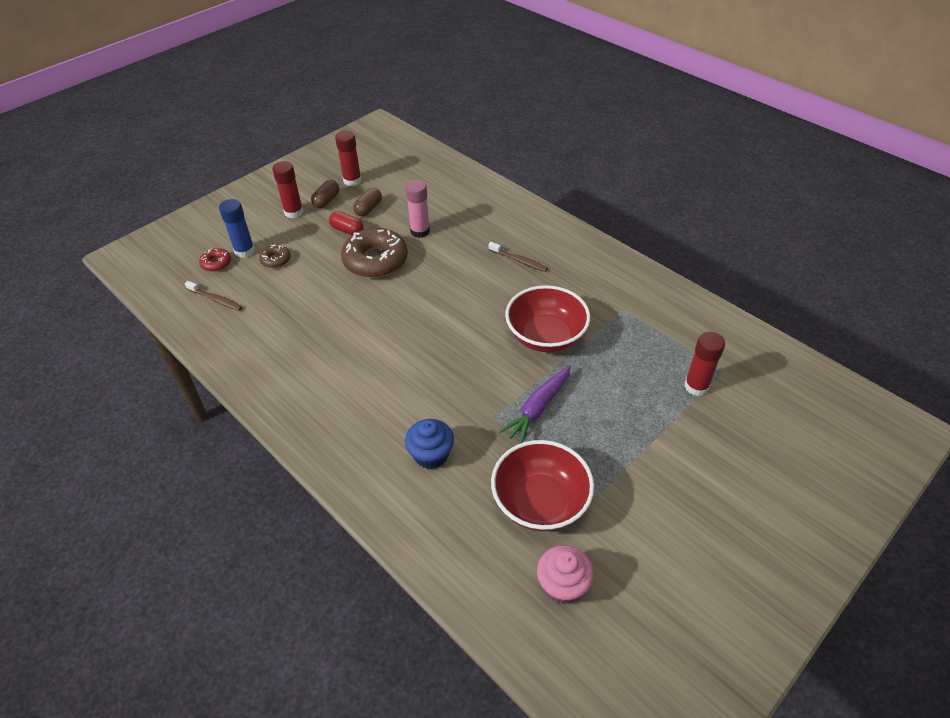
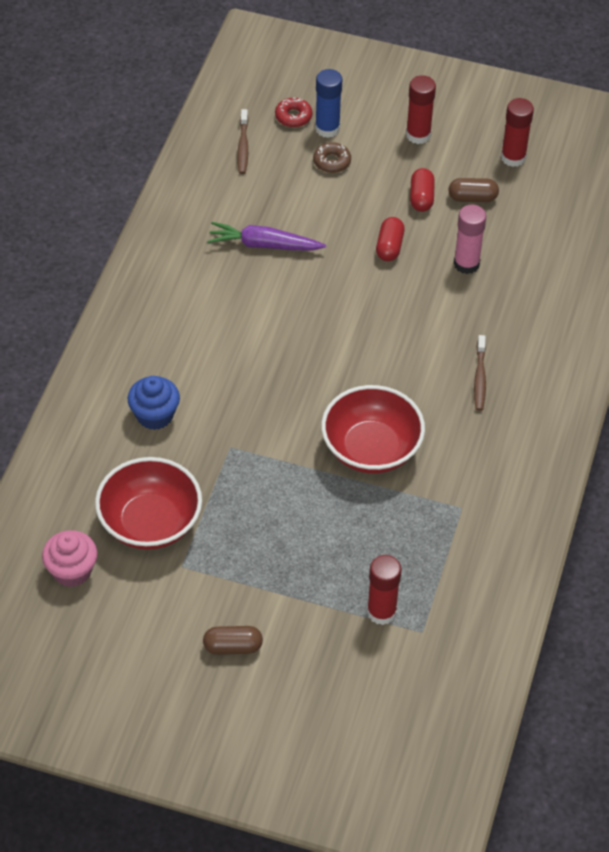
camera: 60 degrees right, 5 degrees up
(326, 201) = (458, 153): brown capsule -> brown capsule (233, 647)
(375, 260) = (389, 247): brown donut -> red capsule
(538, 409) = (263, 479): purple carrot -> purple carrot (263, 245)

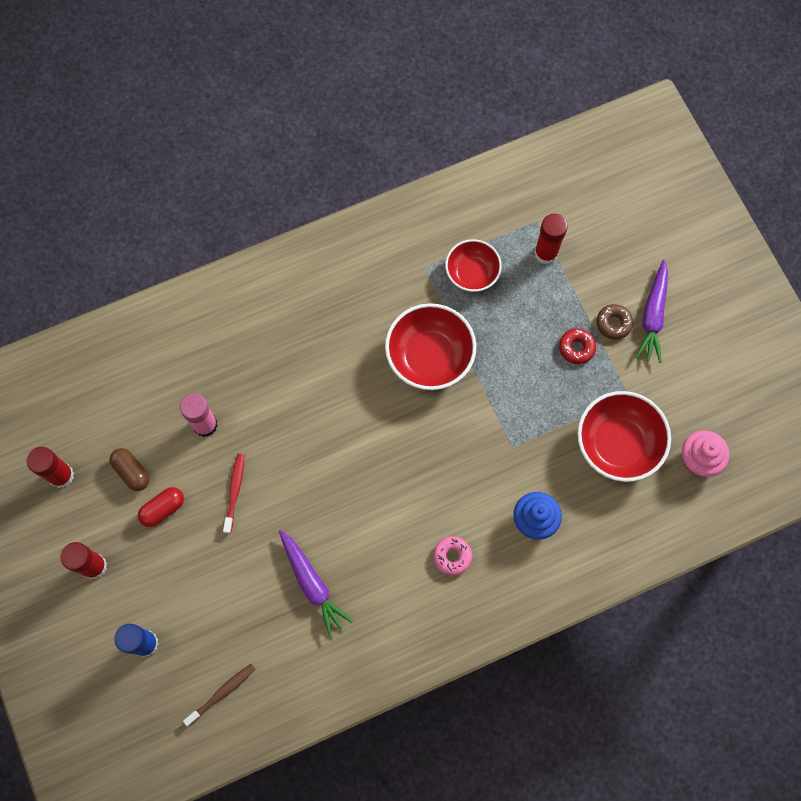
camera: 130 degrees left, 20 degrees up
(187, 342) = (452, 556): none -> pink donut
(233, 647) = (653, 316): brown capsule -> purple carrot
(293, 116) = (153, 682): red donut -> red donut (576, 348)
(332, 162) = (180, 608): brown donut -> brown donut (613, 323)
(389, 247) = (234, 491): red capsule -> red toothbrush
(419, 538) = (472, 273): none -> red bowl
(480, 378) = (306, 336): brown toothbrush -> none

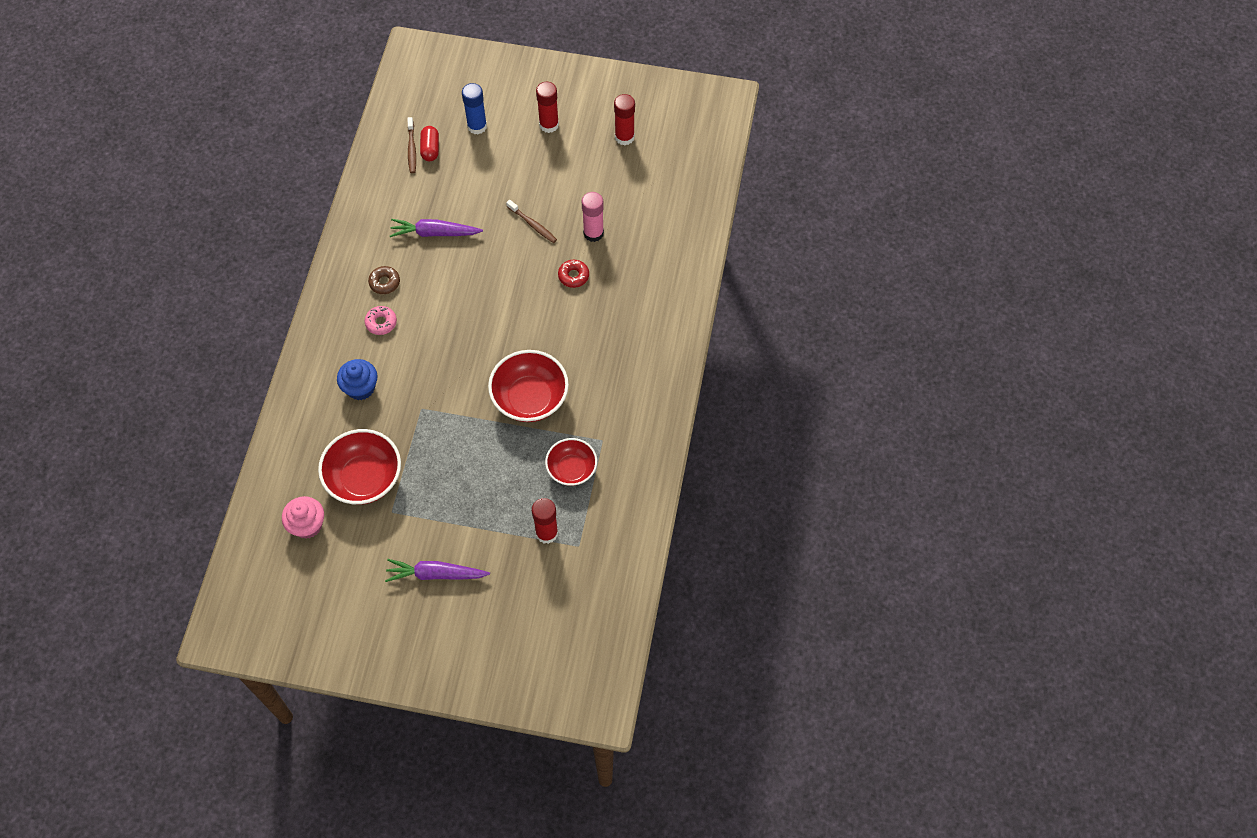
camera: 125 degrees right, 10 degrees down
(132, 472) = (595, 176): brown capsule -> none
(163, 509) = (555, 179): red capsule -> red capsule (430, 149)
(234, 491) = (533, 224): red toothbrush -> brown toothbrush
(576, 348) = (456, 501): red donut -> red donut (573, 276)
(613, 323) = (453, 541): brown donut -> brown donut (384, 282)
(653, 316) = (435, 574): purple carrot -> purple carrot turned 45 degrees counterclockwise

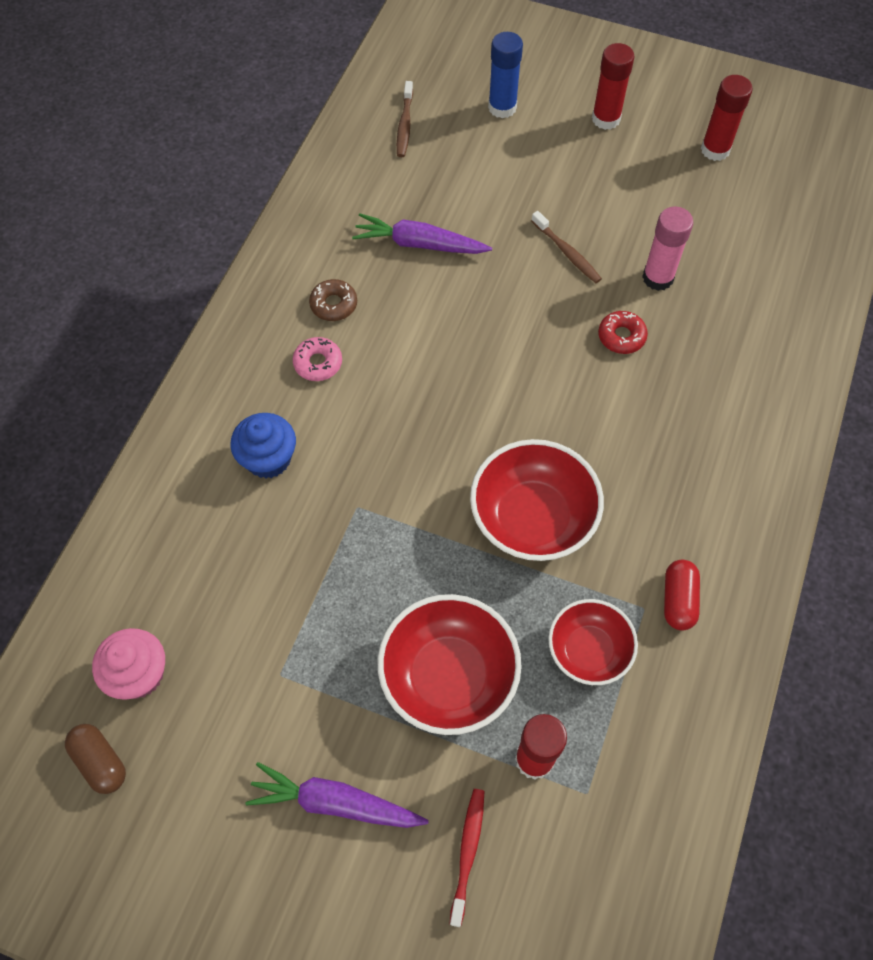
camera: 10 degrees right, 0 degrees up
(295, 575) = (100, 762): none -> brown capsule
(364, 478) = (246, 609): red bowl -> red bowl (448, 676)
(430, 149) = (431, 128): red capsule -> red capsule (678, 600)
(515, 587) = (467, 852): none -> red toothbrush

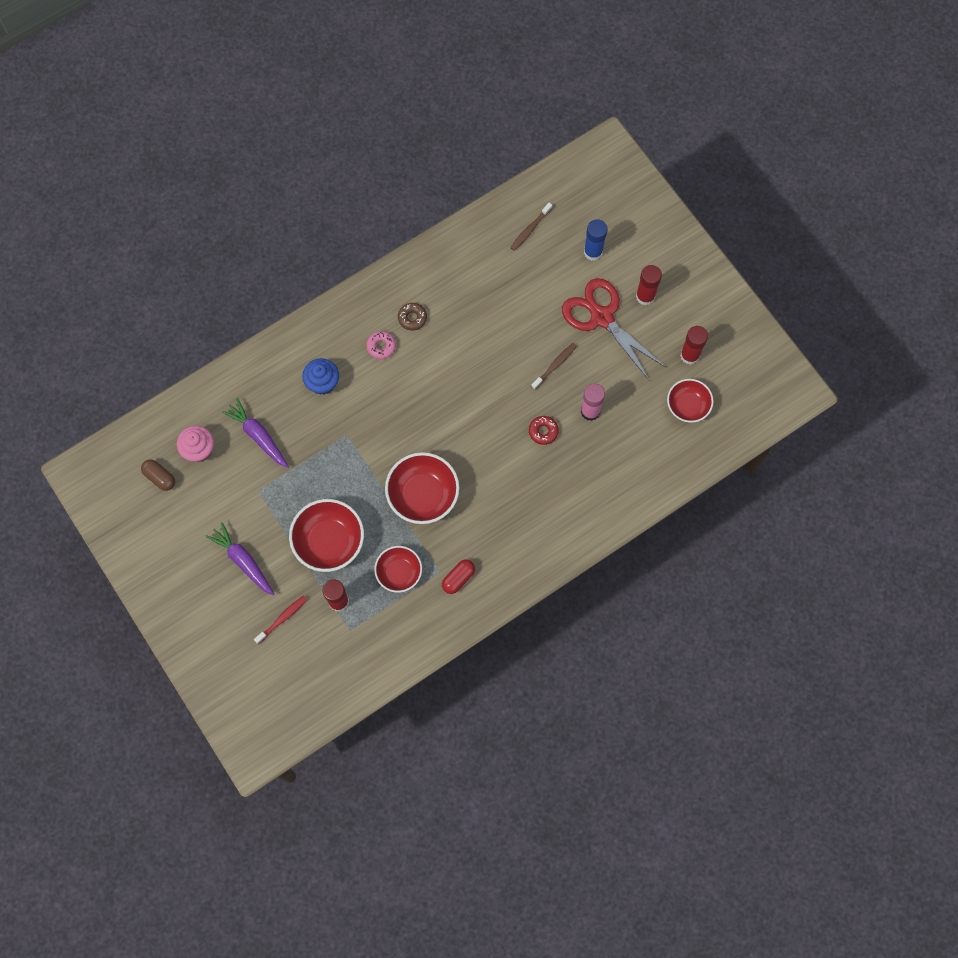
camera: 35 degrees right, 10 degrees up
(100, 762) = (160, 477): brown capsule -> brown capsule turned 45 degrees counterclockwise
(419, 244) = (481, 310): purple carrot -> purple carrot (258, 436)
(567, 252) = (555, 365): brown toothbrush -> brown toothbrush turned 135 degrees counterclockwise
(576, 168) = (602, 317): none -> red scissors
(765, 203) = (687, 406): none -> red bowl

